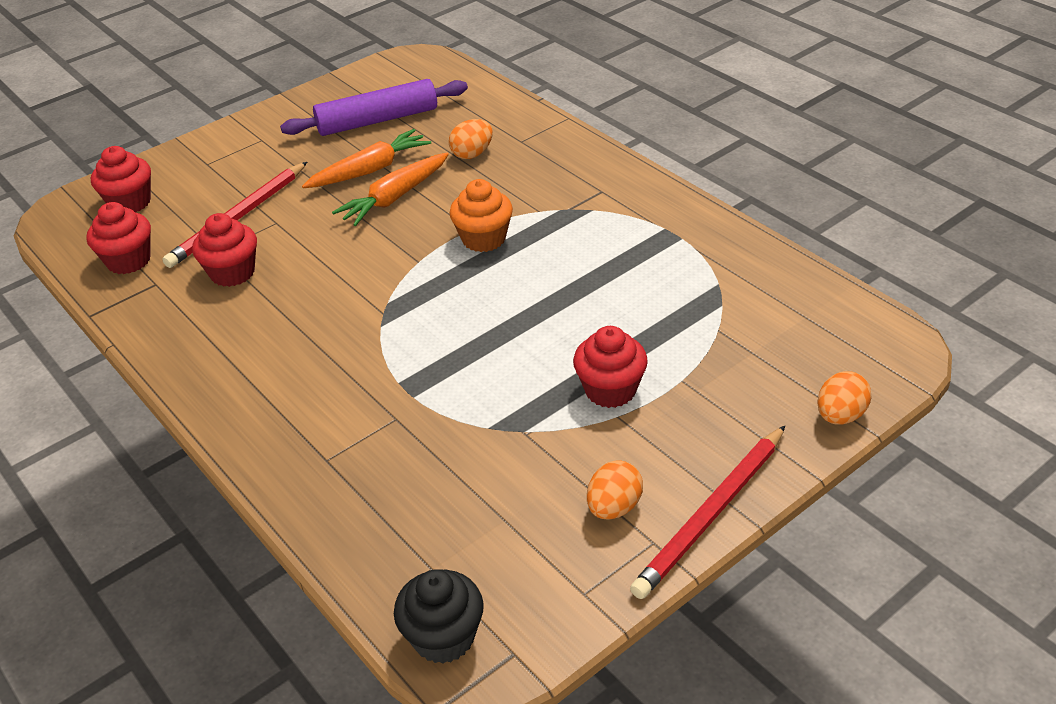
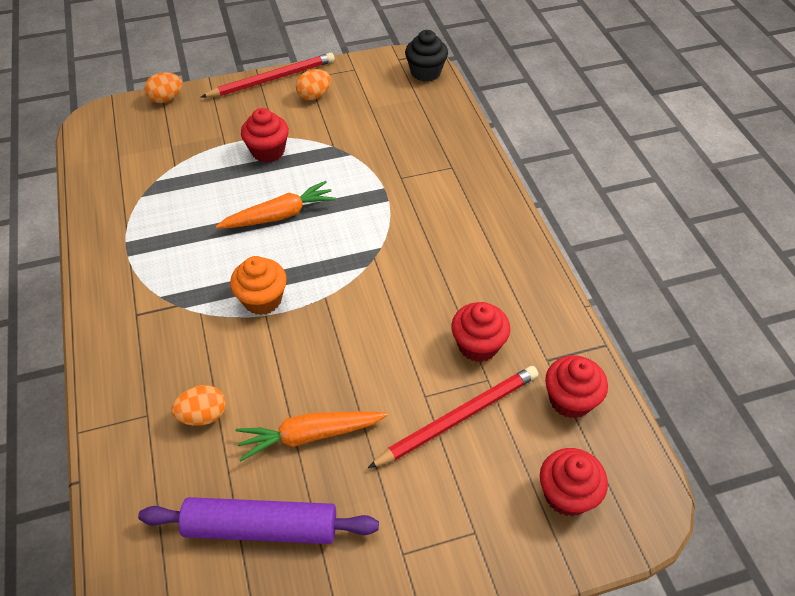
camera: 160 degrees left, 10 degrees up
(395, 197) = (306, 382): orange carrot -> orange carrot (279, 215)

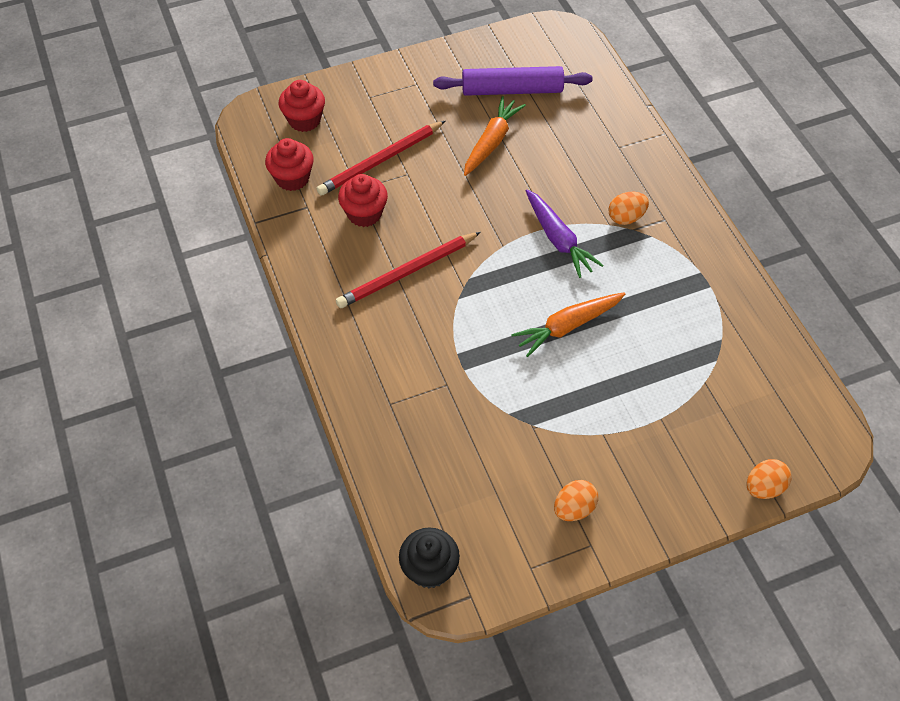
camera: 175 degrees right, 5 degrees up
(203, 415) = (576, 149): orange egg -> orange egg (626, 217)
(262, 299) = (558, 239): orange cupcake -> purple carrot
(268, 151) = (605, 410): red cupcake -> none
(272, 79) = (639, 537): red pencil -> red pencil (407, 272)
(310, 435) = (491, 142): orange carrot -> orange carrot turned 45 degrees counterclockwise

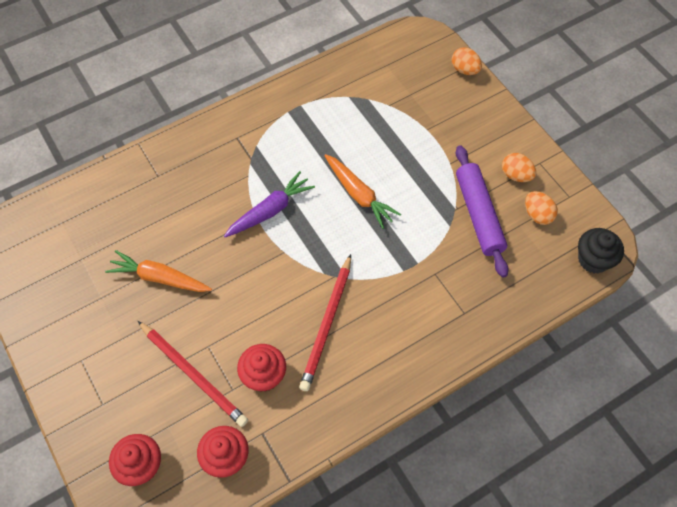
camera: 100 degrees left, 5 degrees up
(407, 272) = (327, 324): red pencil -> red pencil turned 60 degrees clockwise
(512, 90) = (88, 269): purple rolling pin -> purple rolling pin (479, 215)
(626, 217) = (239, 164): orange egg -> orange egg (537, 215)

